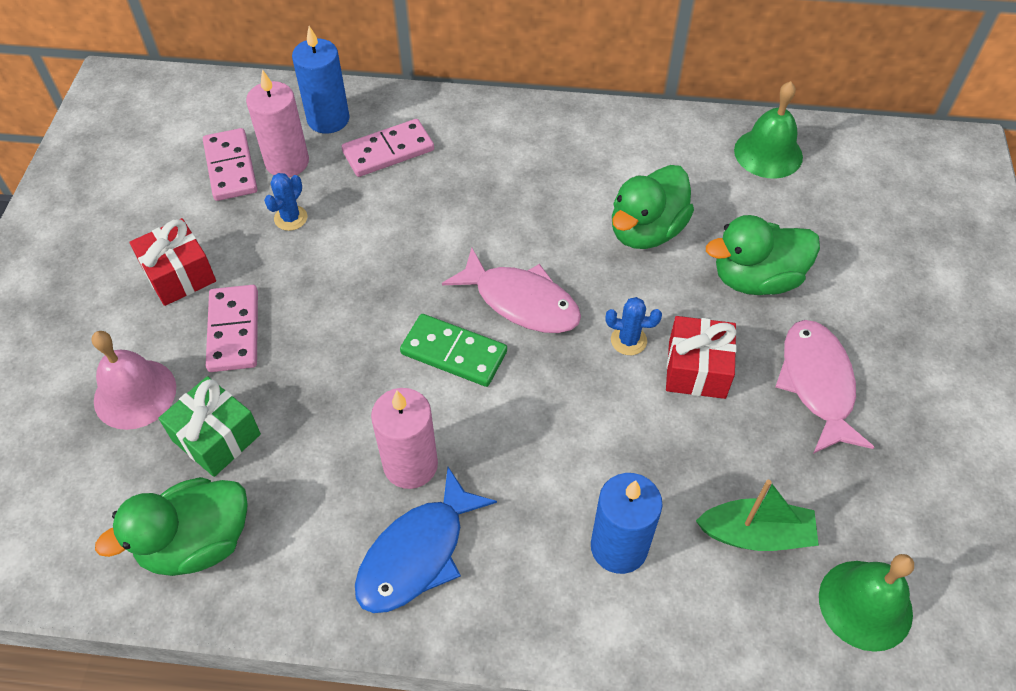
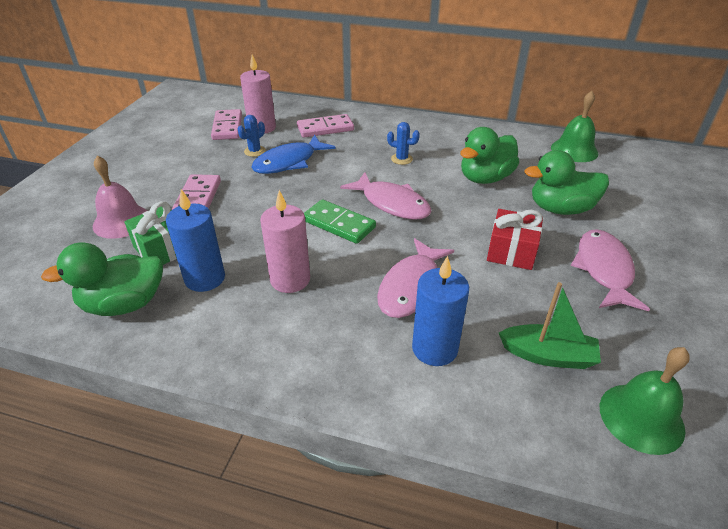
camera: 10 degrees right, 15 degrees down
(179, 275) = (176, 169): red gift -> none
(328, 119) = (293, 112): blue candle -> blue candle (205, 278)
(417, 553) = (278, 332): blue fish -> blue fish (289, 162)
(574, 452) = (412, 287): none -> pink fish
(628, 340) = (463, 231): blue cactus -> blue cactus (401, 159)

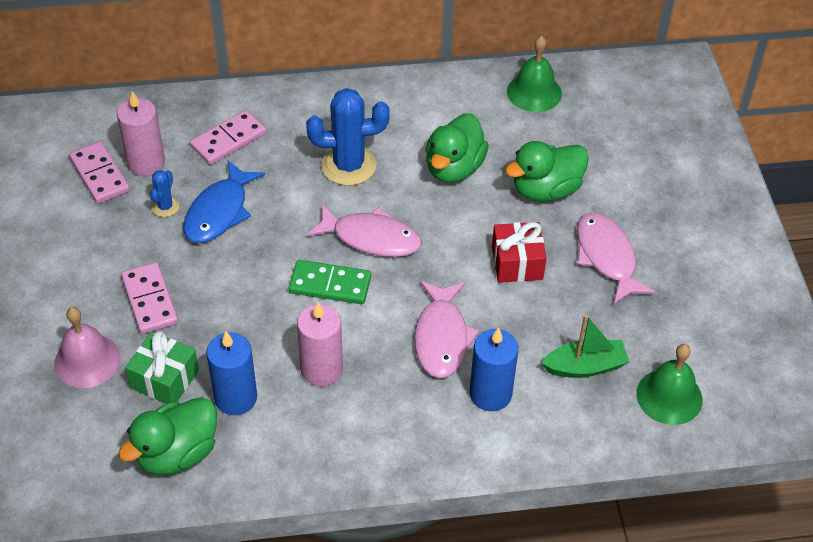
camera: 25 degrees left, 10 degrees up
(401, 159) = (348, 166): blue cactus -> blue cactus, size x2.04

